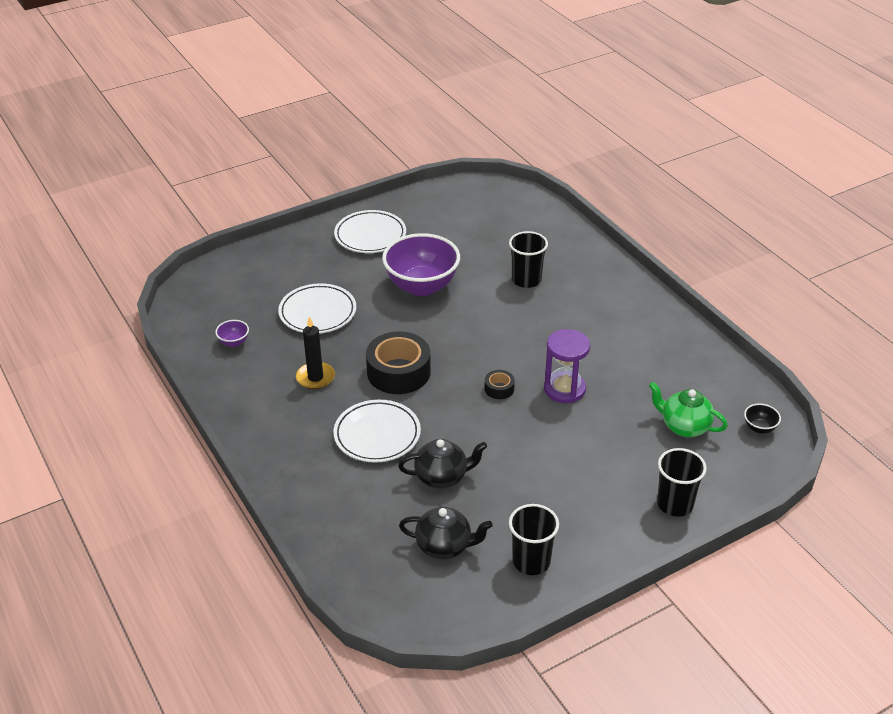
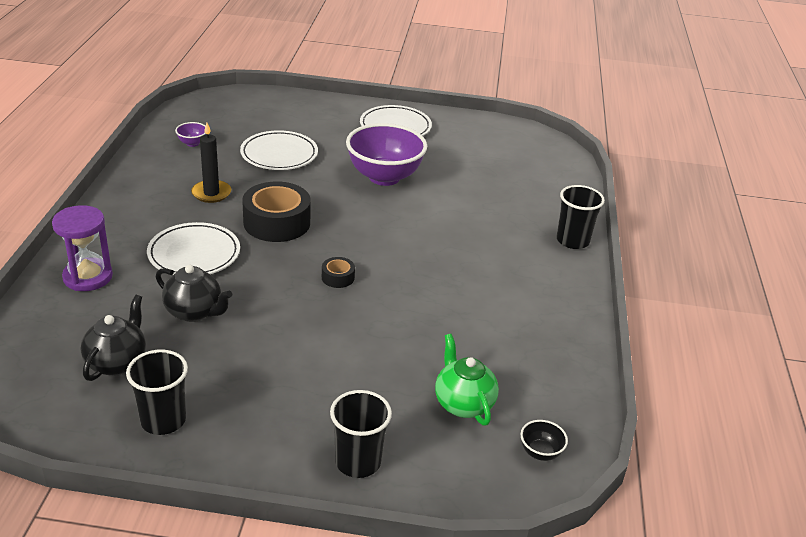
camera: 35 degrees right, 5 degrees down
(445, 546) = (117, 362): black teapot -> black teapot turned 120 degrees counterclockwise
(526, 280) = (480, 215): black cup -> black cup (572, 241)
(564, 389) = (393, 309): purple hourglass -> purple hourglass (88, 277)

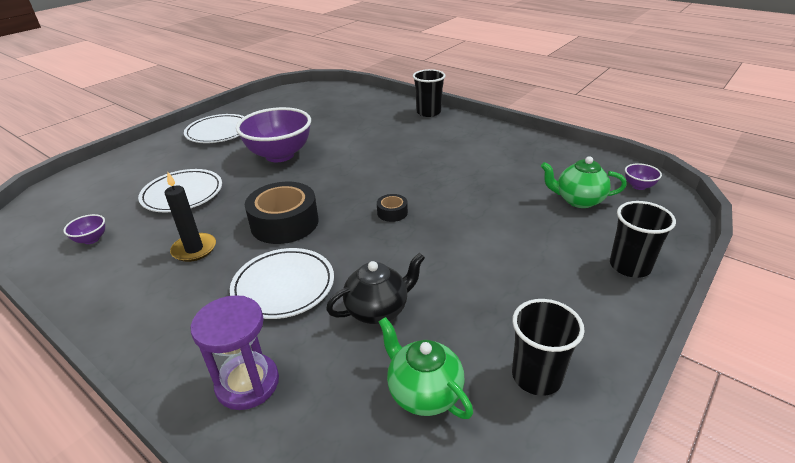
camera: 55 degrees left, 0 degrees up
(117, 362) = (423, 393): black teapot -> green teapot
(540, 452) = (638, 186): black bowl -> purple bowl

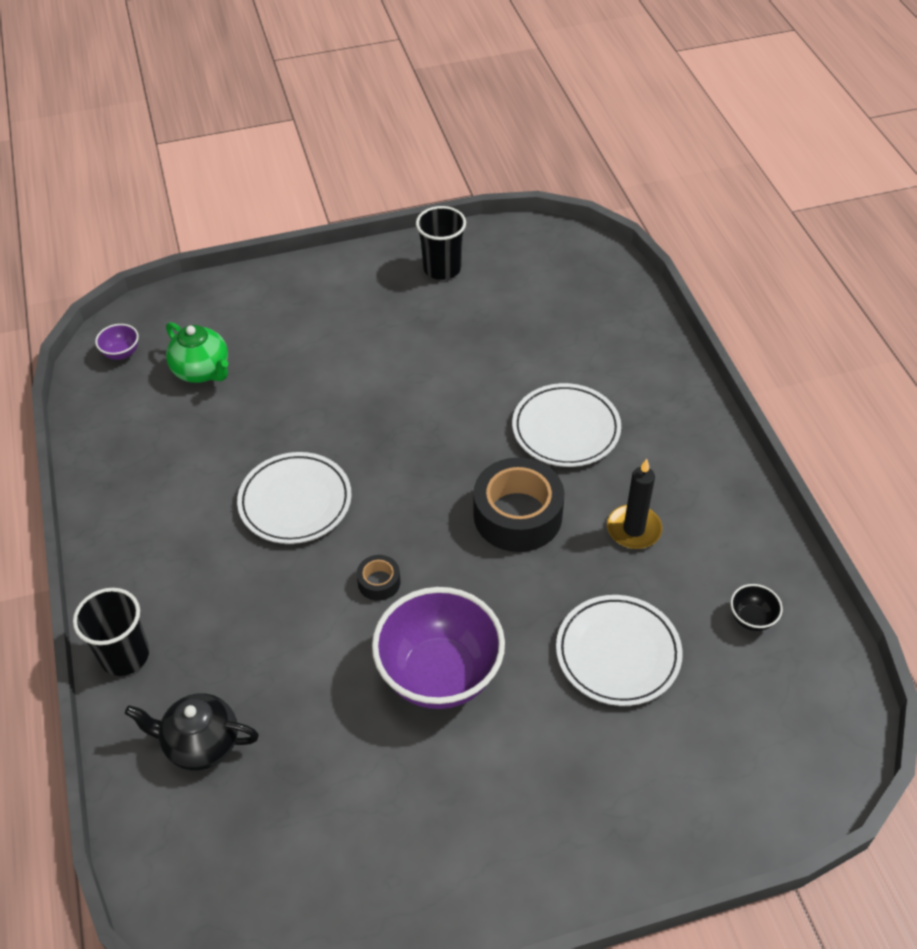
camera: 145 degrees left, 15 degrees up
(91, 239) = (751, 618): purple bowl -> black bowl
(219, 132) = (496, 833): white plate -> white plate (295, 502)
(247, 383) = (636, 360): purple hourglass -> none
(378, 310) = (502, 364): black teapot -> black teapot (200, 744)
(392, 212) = (394, 463): black tape -> black tape (379, 582)
(423, 393) = (522, 296): green teapot -> none
(630, 266) = (271, 293): black cup -> none

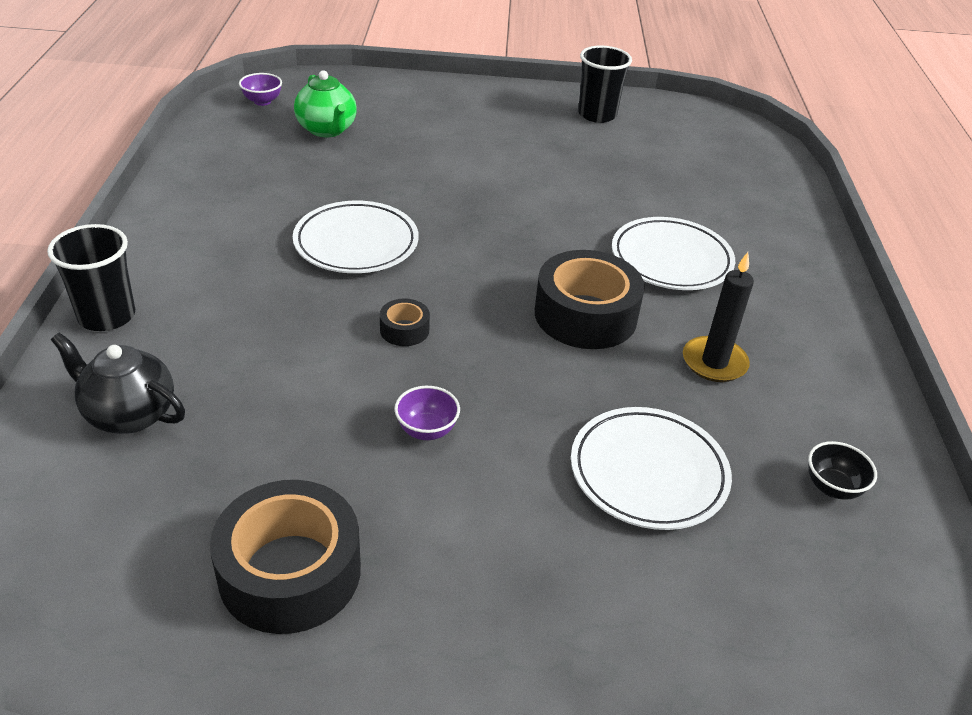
camera: 15 degrees right, 10 degrees down
(396, 832) = (290, 571): none -> black tape
(439, 674) = (426, 430): purple bowl -> purple bowl, size x0.41

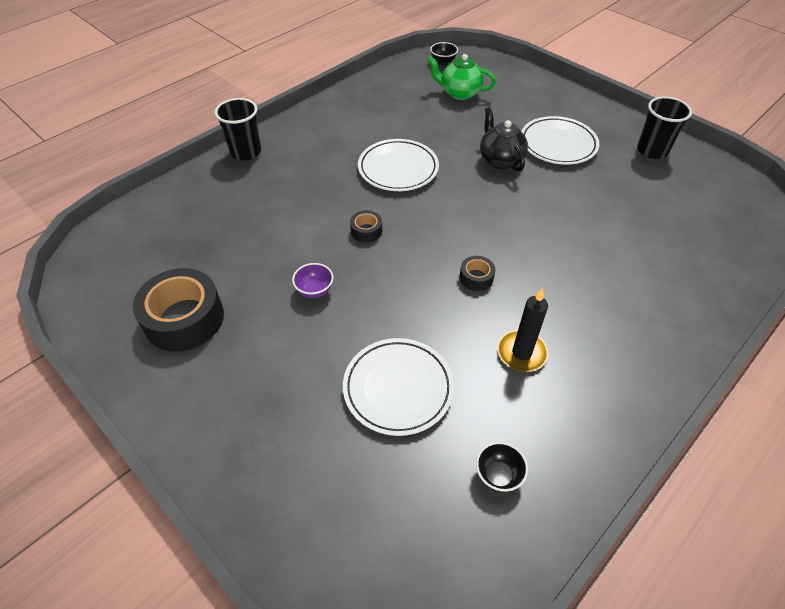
camera: 45 degrees right, 10 degrees up
(129, 414) = (205, 205): black teapot -> black teapot (500, 160)
(262, 101) = (443, 62): purple bowl -> black bowl
(327, 130) = (459, 93): green teapot -> green teapot turned 90 degrees clockwise
(585, 315) = (476, 277): black tape -> black tape, size x0.46
(671, 259) = (578, 273): white plate -> white plate (558, 144)

